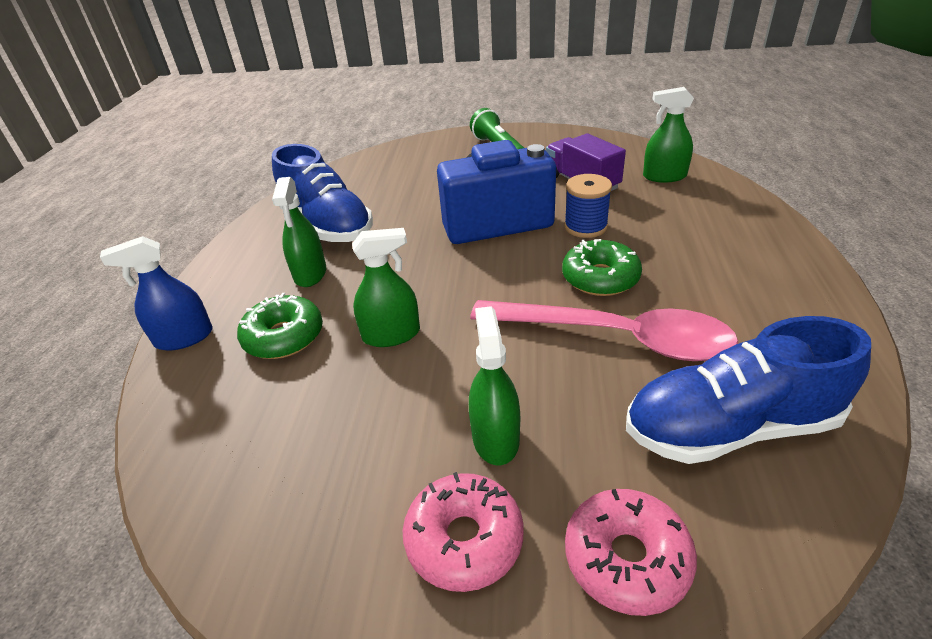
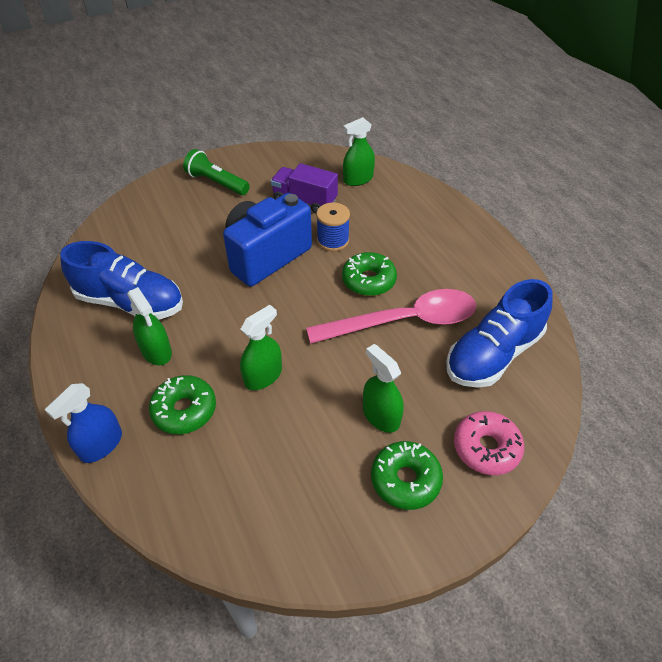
camera: 35 degrees left, 10 degrees up
(464, 539) = (405, 480): pink donut -> green donut

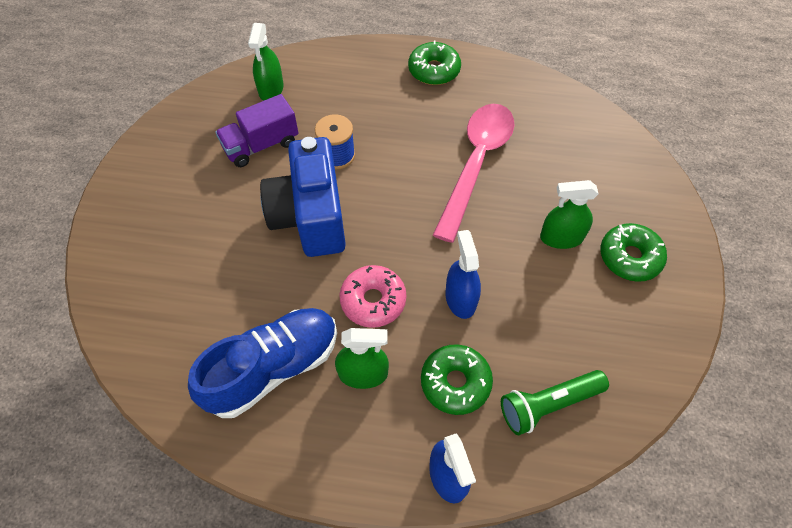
camera: 55 degrees left, 10 degrees up
(216, 183) = (157, 201): green flashlight -> green flashlight (548, 404)
(263, 376) = (460, 299): green spray bottle -> blue spray bottle
(368, 280) = (410, 159): green donut -> green donut (434, 70)
(486, 448) = (632, 191): pink donut -> pink donut (373, 300)
(493, 354) = (551, 130): blue shoe -> none

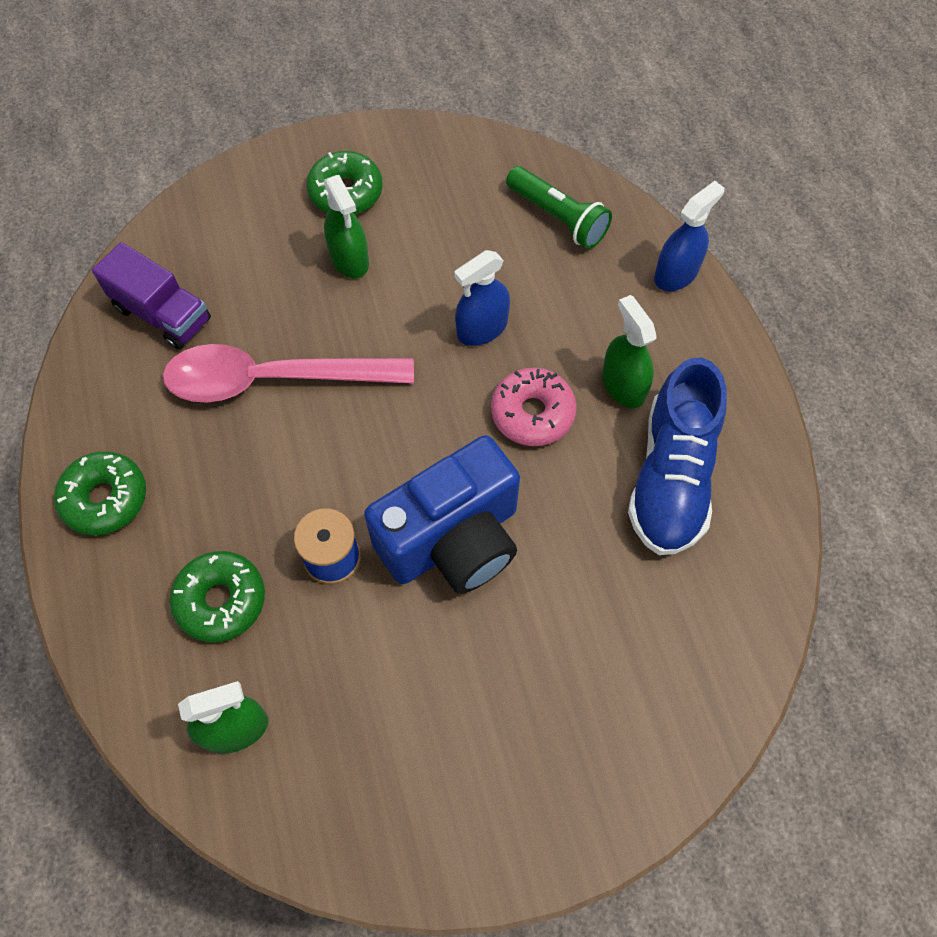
camera: 115 degrees left, 5 degrees up
(261, 145) = (359, 676): purple truck -> purple truck (162, 314)
(273, 368) = (671, 476): blue shoe -> blue shoe turned 105 degrees counterclockwise
(455, 382) = (582, 299): green donut -> green donut (221, 600)

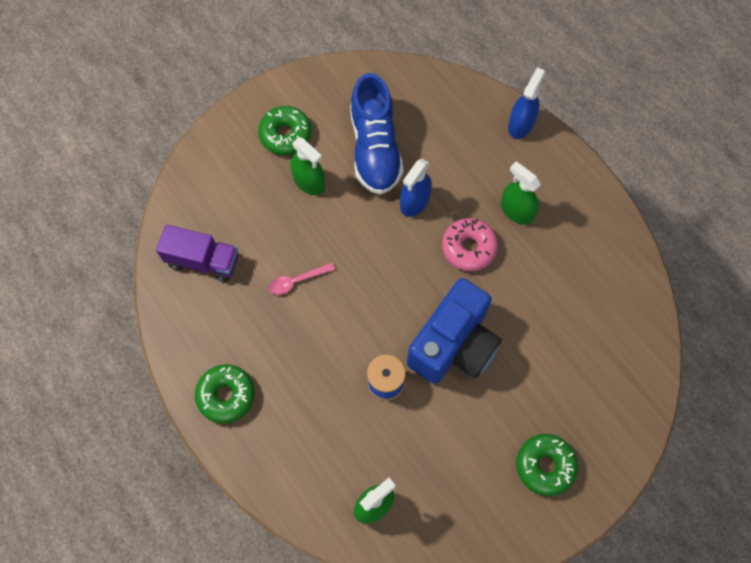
camera: 20 degrees left, 5 degrees up
(221, 600) = (329, 433): green donut -> green donut (545, 466)
(273, 379) = (297, 281): pink spoon -> pink spoon, size x0.41
(558, 217) = (431, 109): green flashlight -> none
(671, 476) = (567, 260): blue shoe -> blue shoe (375, 148)

